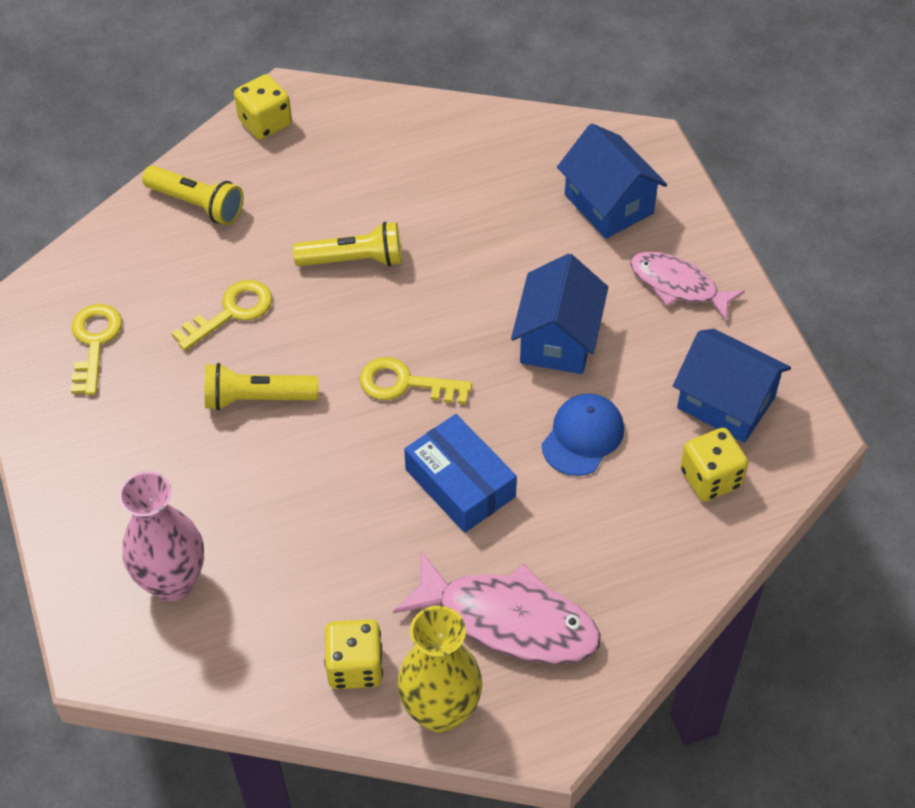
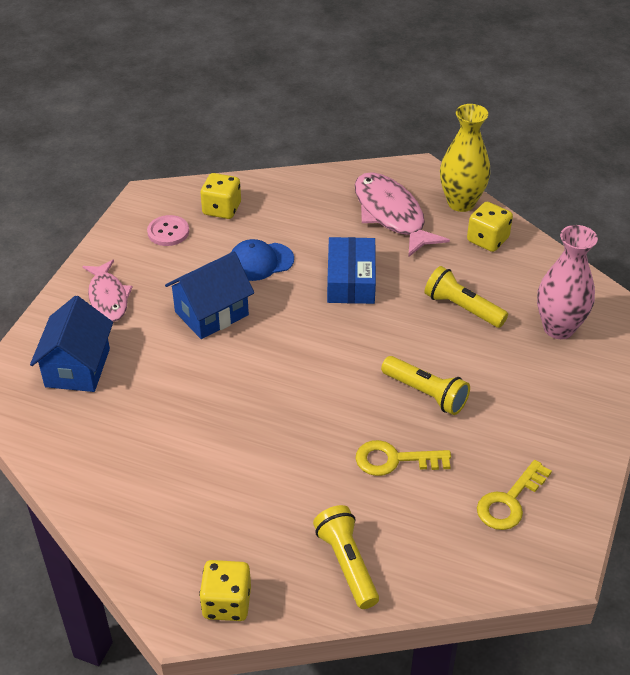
camera: 140 degrees left, 10 degrees down
(354, 260) = (277, 441): yellow flashlight -> yellow flashlight (462, 308)
(405, 384) = (326, 345): yellow key -> none
(726, 403) = (168, 232): blue house -> pink button

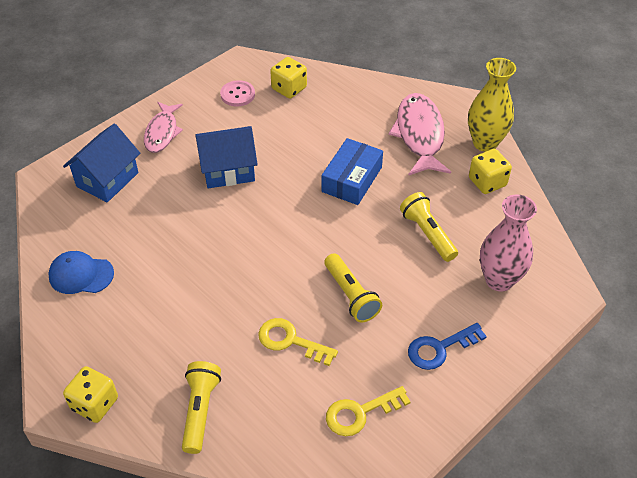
camera: 25 degrees right, 5 degrees up
(260, 262) = (291, 141): blue cap -> blue cap (81, 275)
(545, 412) = (439, 348): none -> blue key

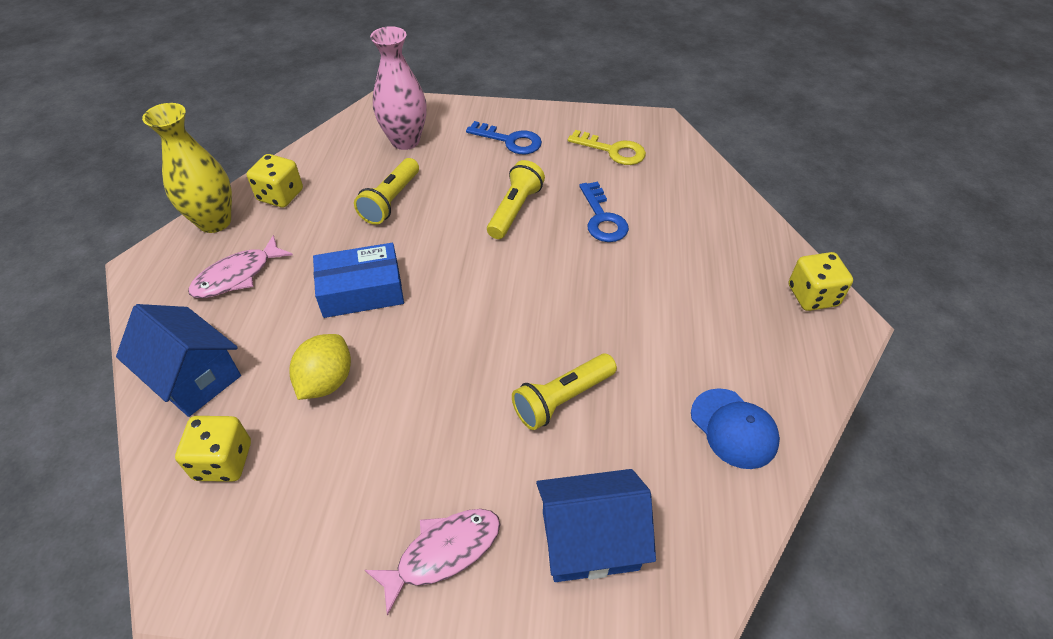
camera: 130 degrees left, 0 degrees up
(200, 411) = (725, 229): yellow flashlight -> yellow flashlight (562, 399)
(228, 170) = (446, 412): blue house -> blue house (194, 377)
(237, 94) = (281, 519): pink button -> none
(290, 341) = (602, 218): yellow key -> blue key
(298, 137) = (326, 381): none -> yellow lemon
(419, 135) = (237, 276): pink fish -> pink fish, size x0.65

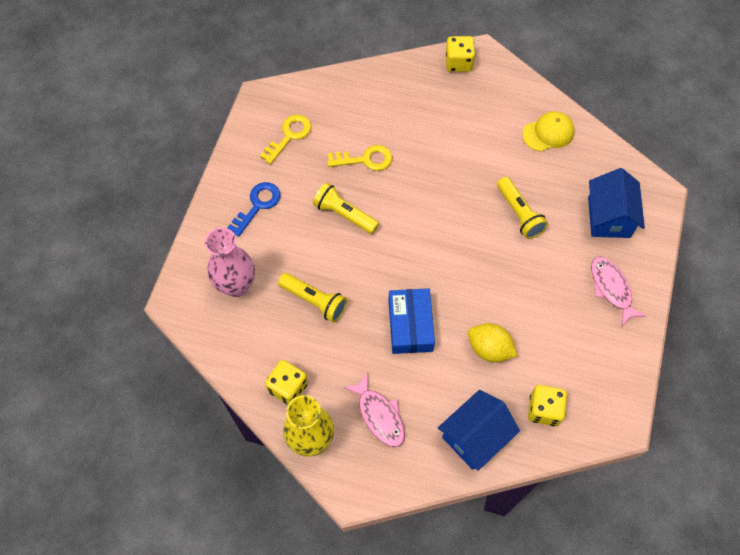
camera: 80 degrees left, 15 degrees up
(602, 218) = (365, 159): blue key -> yellow key
(734, 428) = (548, 133): blue cap -> yellow cap

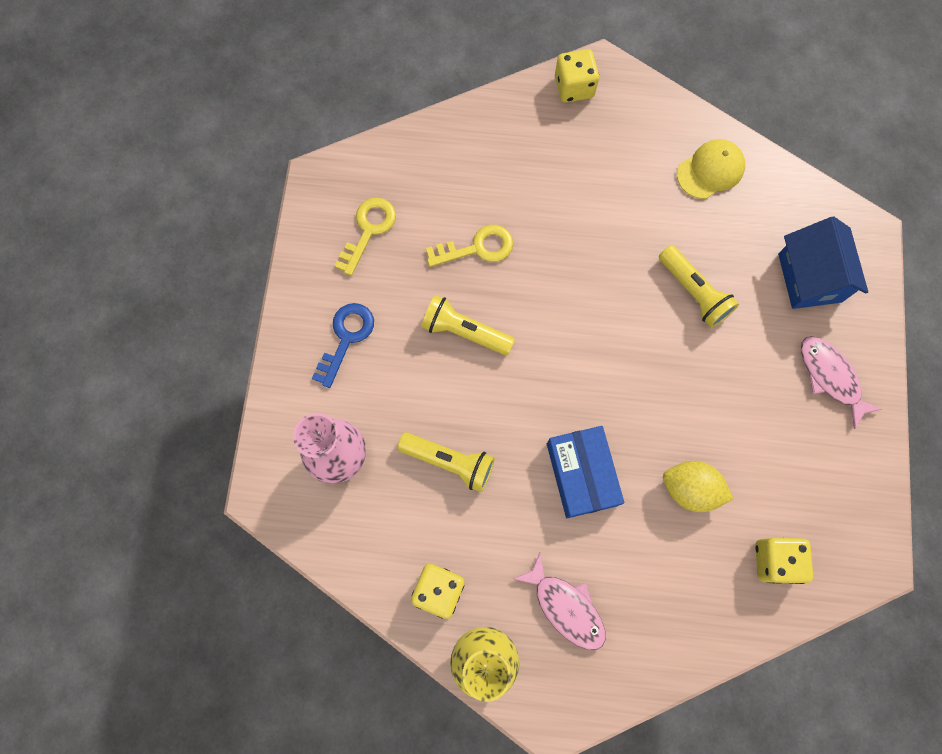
camera: 10 degrees left, 10 degrees up
(475, 436) = (694, 613): blue house -> none

